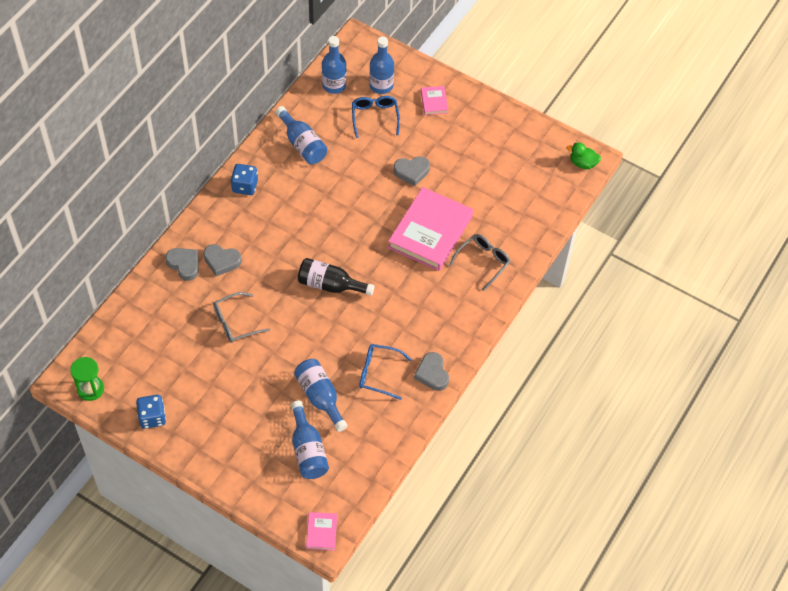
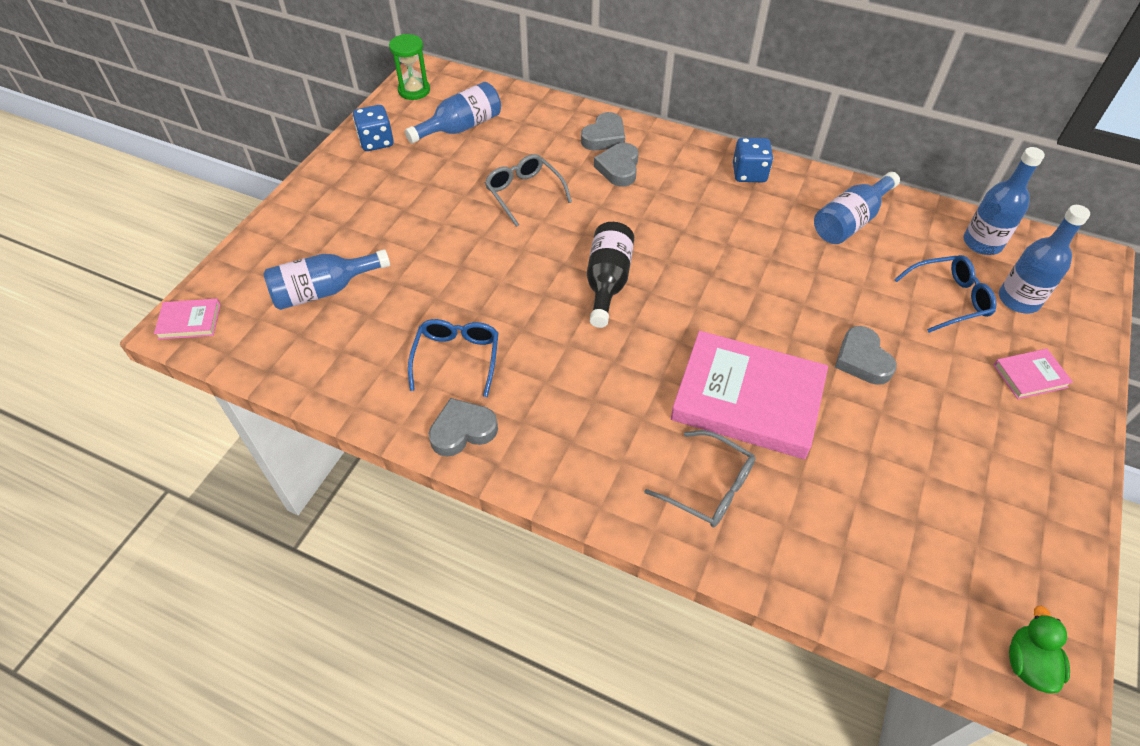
camera: 85 degrees right, 5 degrees down
(320, 397) = (411, 294): blue bottle -> blue bottle (461, 127)

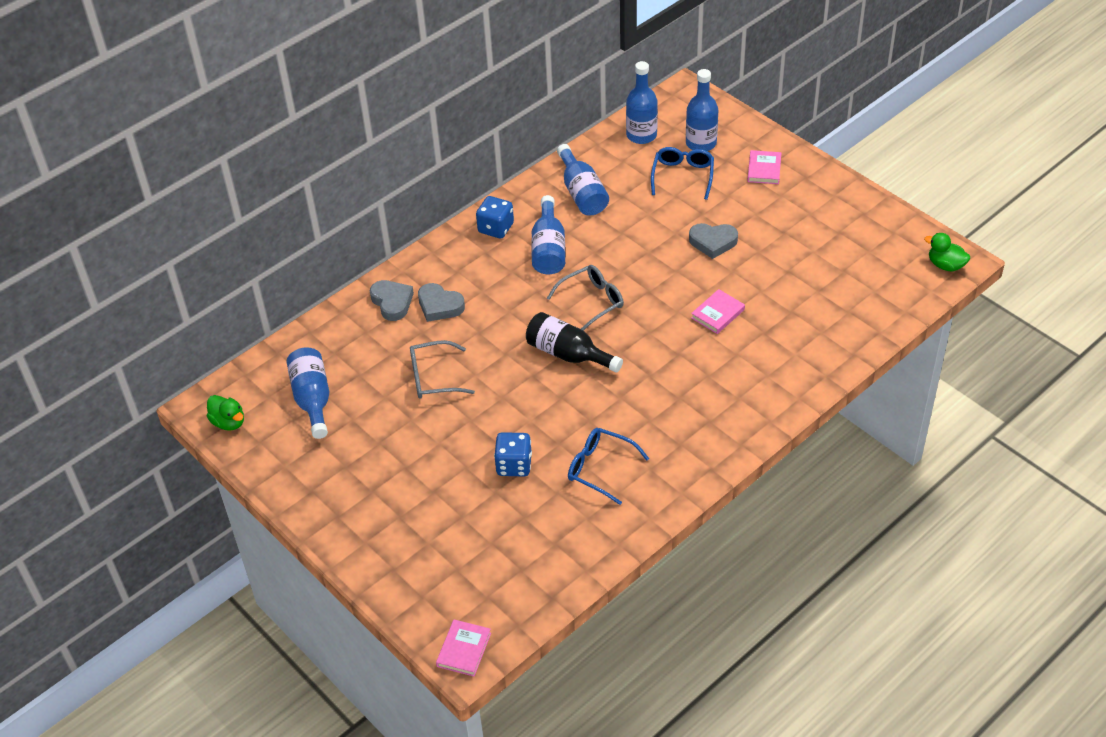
camera: 65 degrees left, 5 degrees down
(324, 290) = (478, 544): blue bottle -> blue bottle (548, 249)
(376, 142) = (292, 468): blue dice -> blue dice (514, 465)
(414, 90) = (229, 422): green hourglass -> green duck
(462, 430) = (672, 481): grey heart -> none
(709, 487) = (779, 359): grey glasses -> grey glasses (592, 301)
(747, 399) = (718, 314): pink book -> pink book, size x0.44

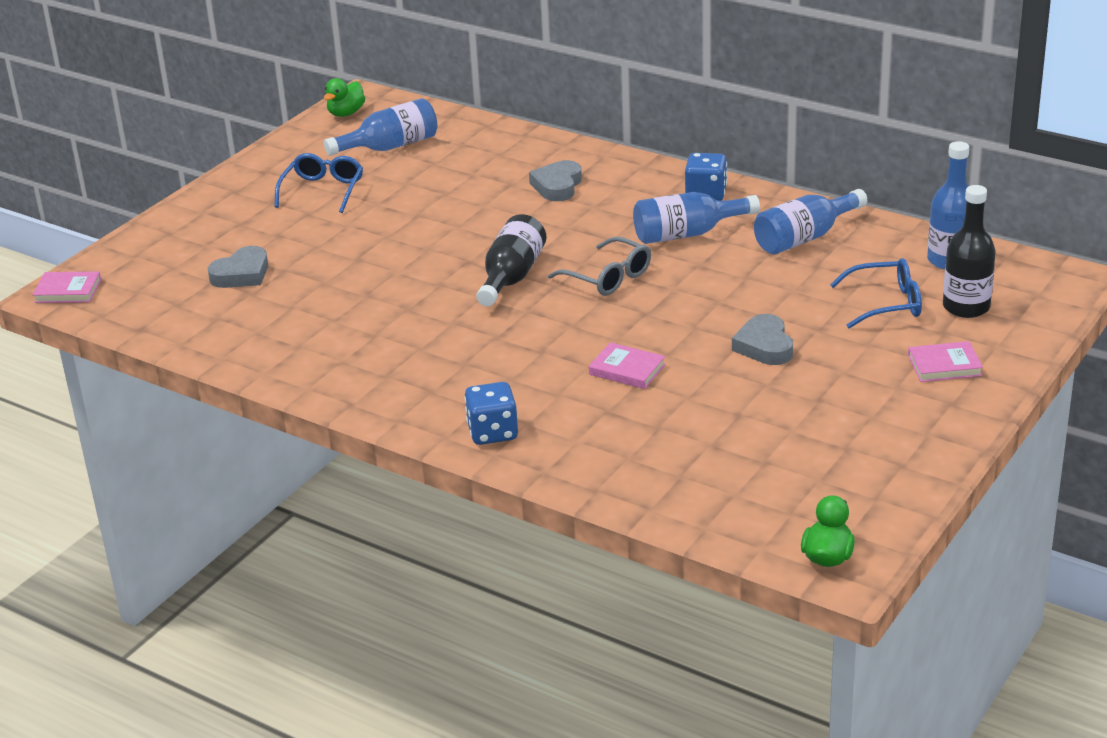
camera: 75 degrees right, 15 degrees down
(392, 302) = (551, 159): grey heart -> grey heart (242, 274)
(433, 377) = (444, 204): grey glasses -> none
(514, 465) = (326, 274): blue dice -> blue dice (492, 432)
(600, 468) = (333, 328): blue glasses -> blue glasses (323, 191)
(701, 143) = (966, 307): blue bottle -> black bottle

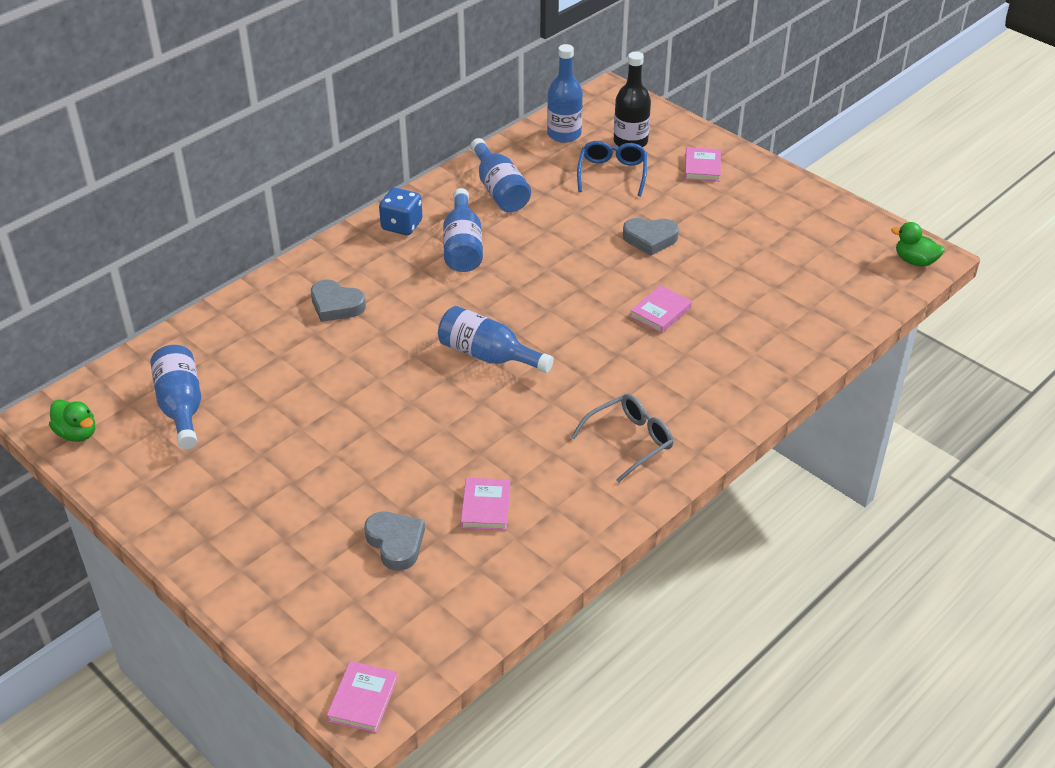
camera: 80 degrees left, 10 degrees up
(294, 310) = (485, 507): none -> pink book
(323, 191) = (248, 466): blue glasses -> none
(492, 432) = (731, 397): blue dice -> none
(511, 277) = (488, 355): black bottle -> blue bottle
(608, 277) = (514, 300): grey glasses -> grey glasses (629, 441)

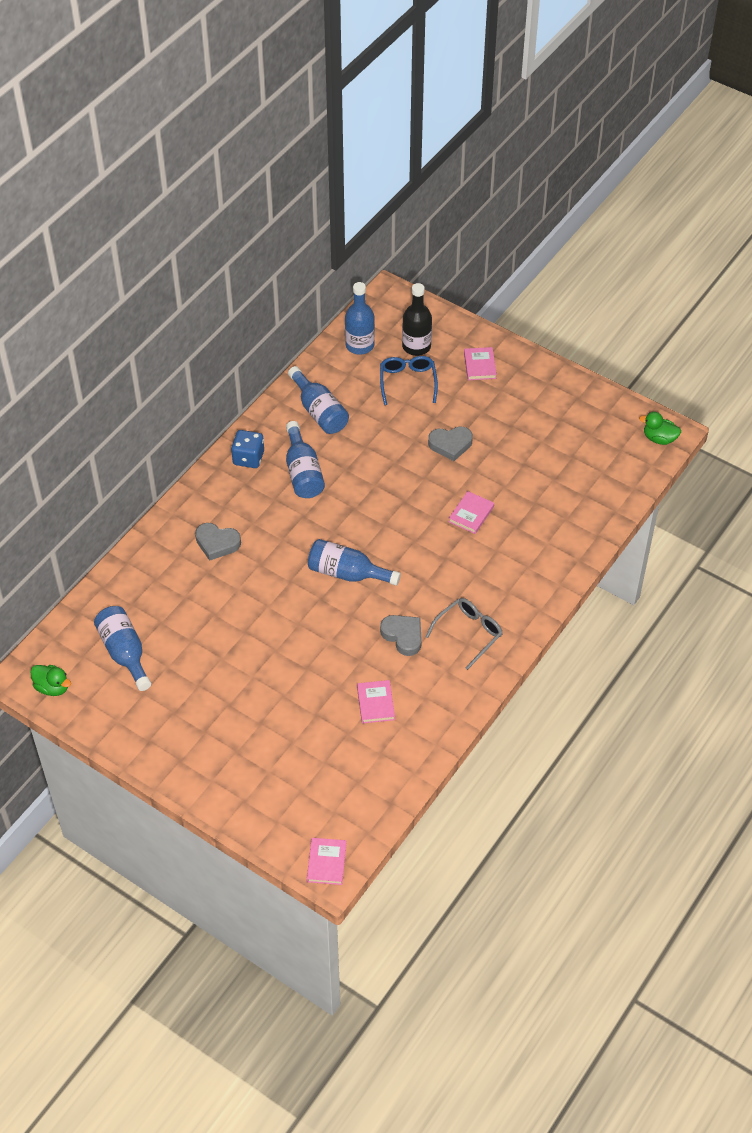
camera: 10 degrees left, 10 degrees up
(396, 543) = (318, 742): grey heart -> grey heart (403, 636)

